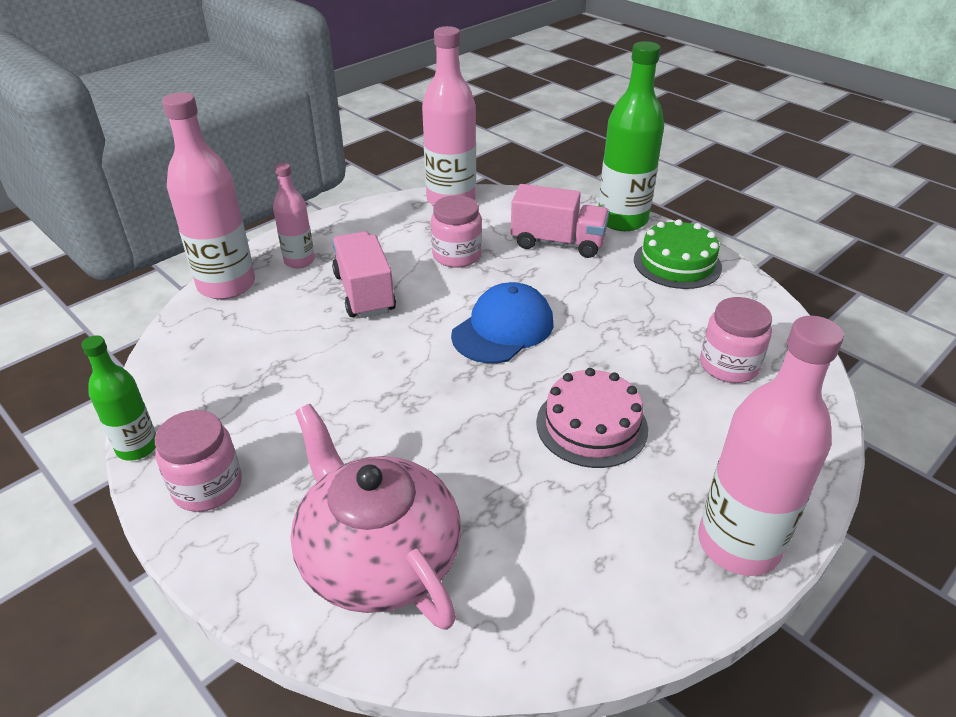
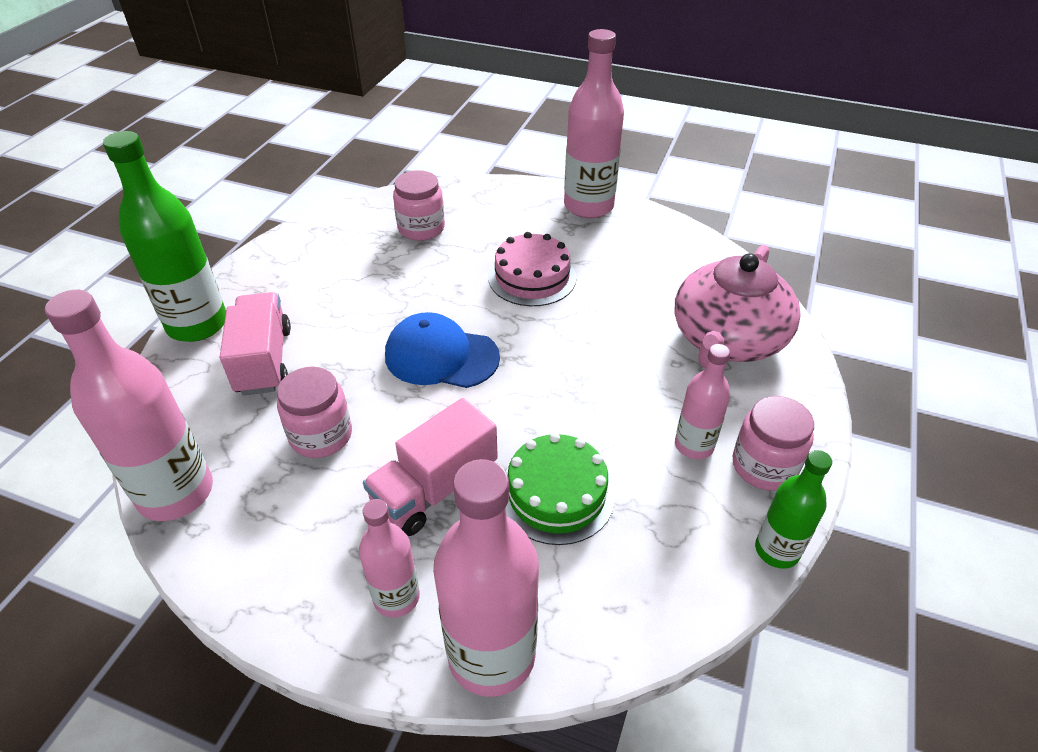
camera: 115 degrees left, 5 degrees up
(273, 448) = (694, 445): none -> pink bottle
(677, 263) = (278, 274): green cake -> green cake (556, 494)

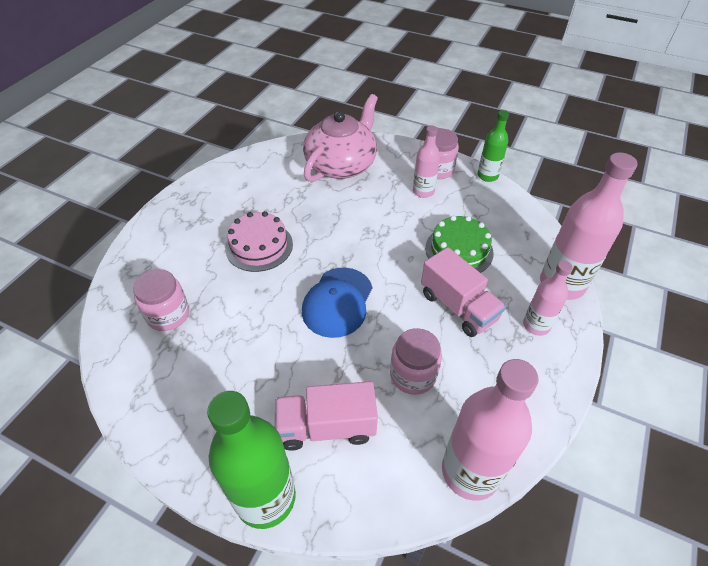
camera: 85 degrees left, 5 degrees up
(588, 206) = (179, 206): pink bottle -> none
(727, 339) = (341, 164): pink teapot -> pink teapot turned 90 degrees counterclockwise

